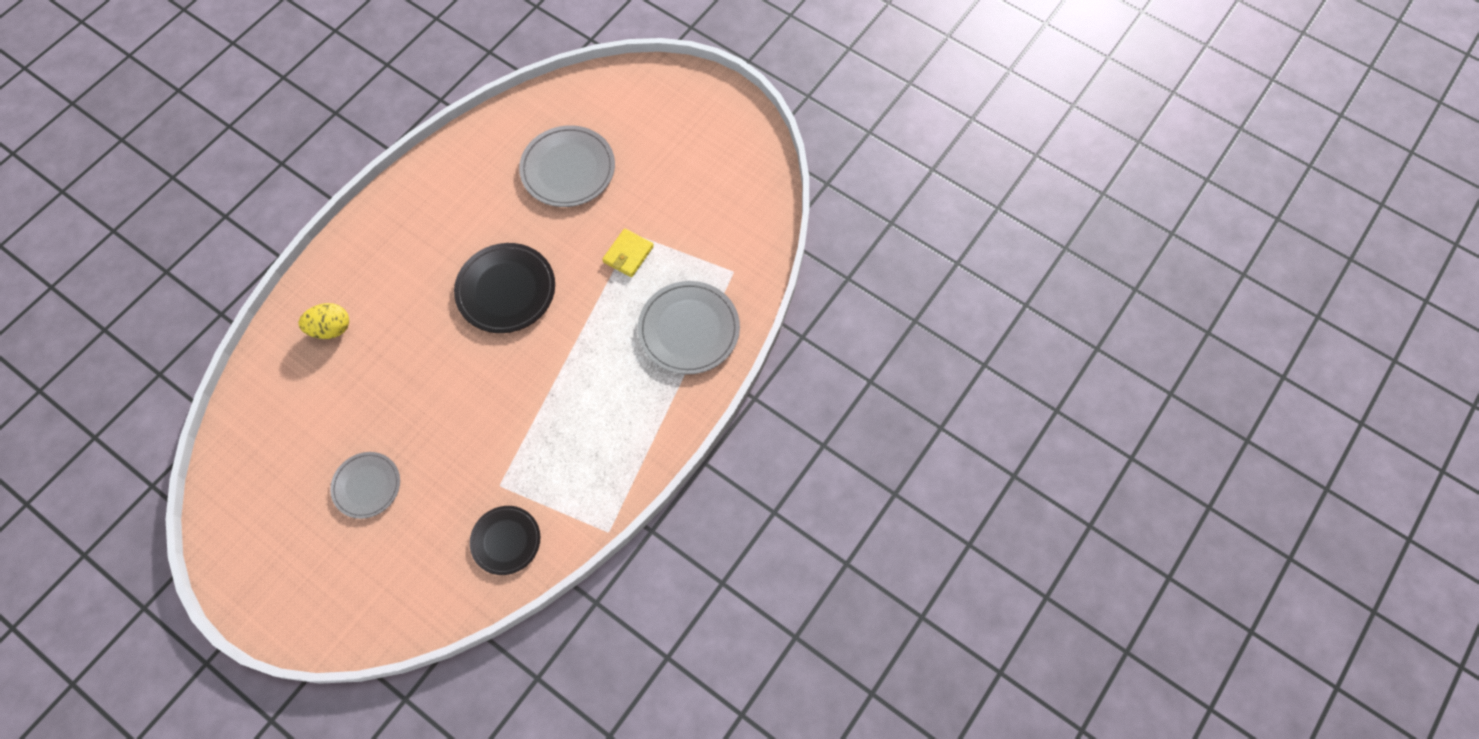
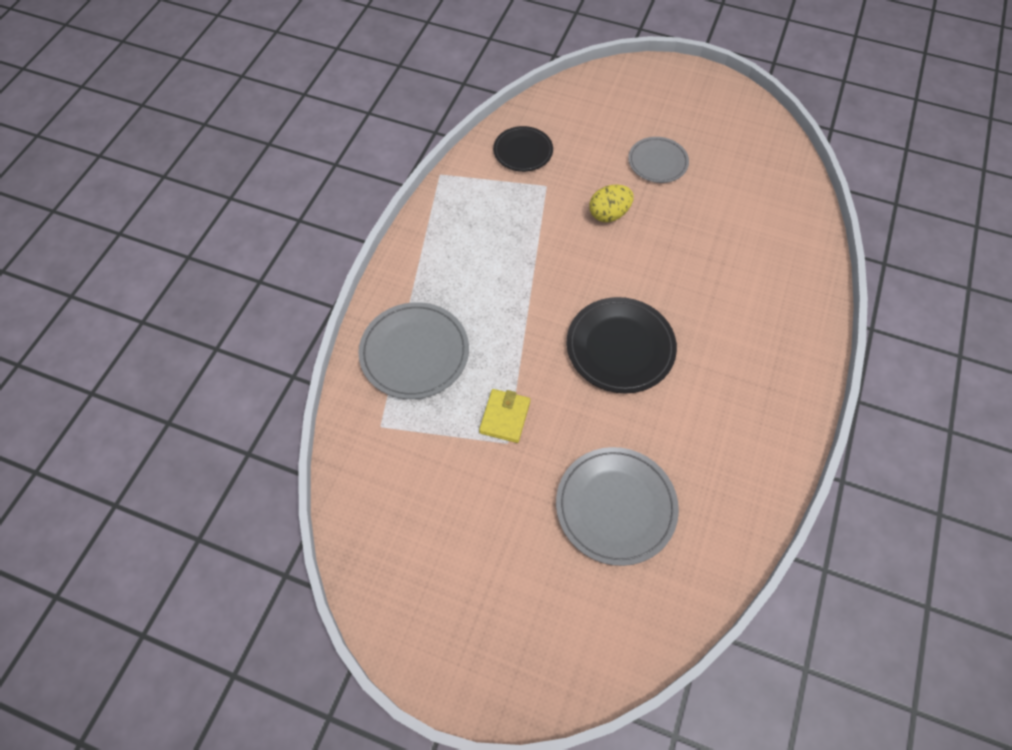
camera: 165 degrees right, 5 degrees down
(331, 329) = (770, 271): yellow egg -> yellow egg (609, 214)

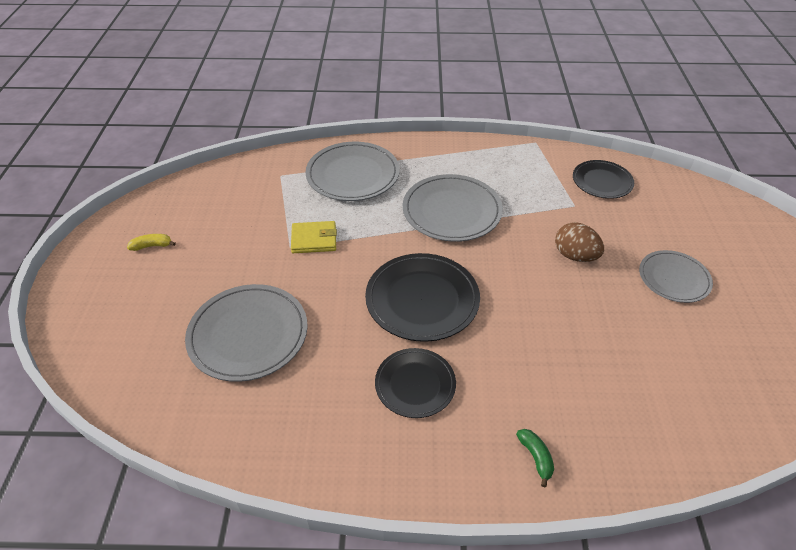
camera: 70 degrees right, 15 degrees down
(448, 588) = (152, 246): none -> yellow banana
(512, 283) = (452, 211): none -> grey plate
(609, 214) = (575, 256): yellow egg -> brown egg
(711, 383) = (415, 384): none -> black plate
(797, 326) = (535, 457): none -> green banana

